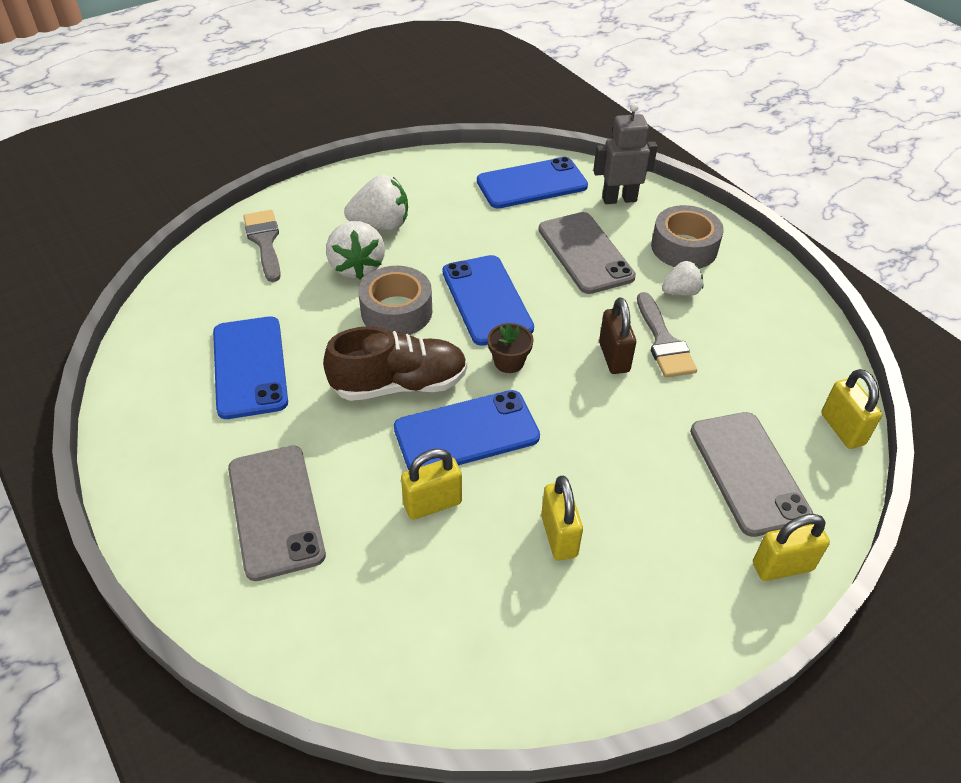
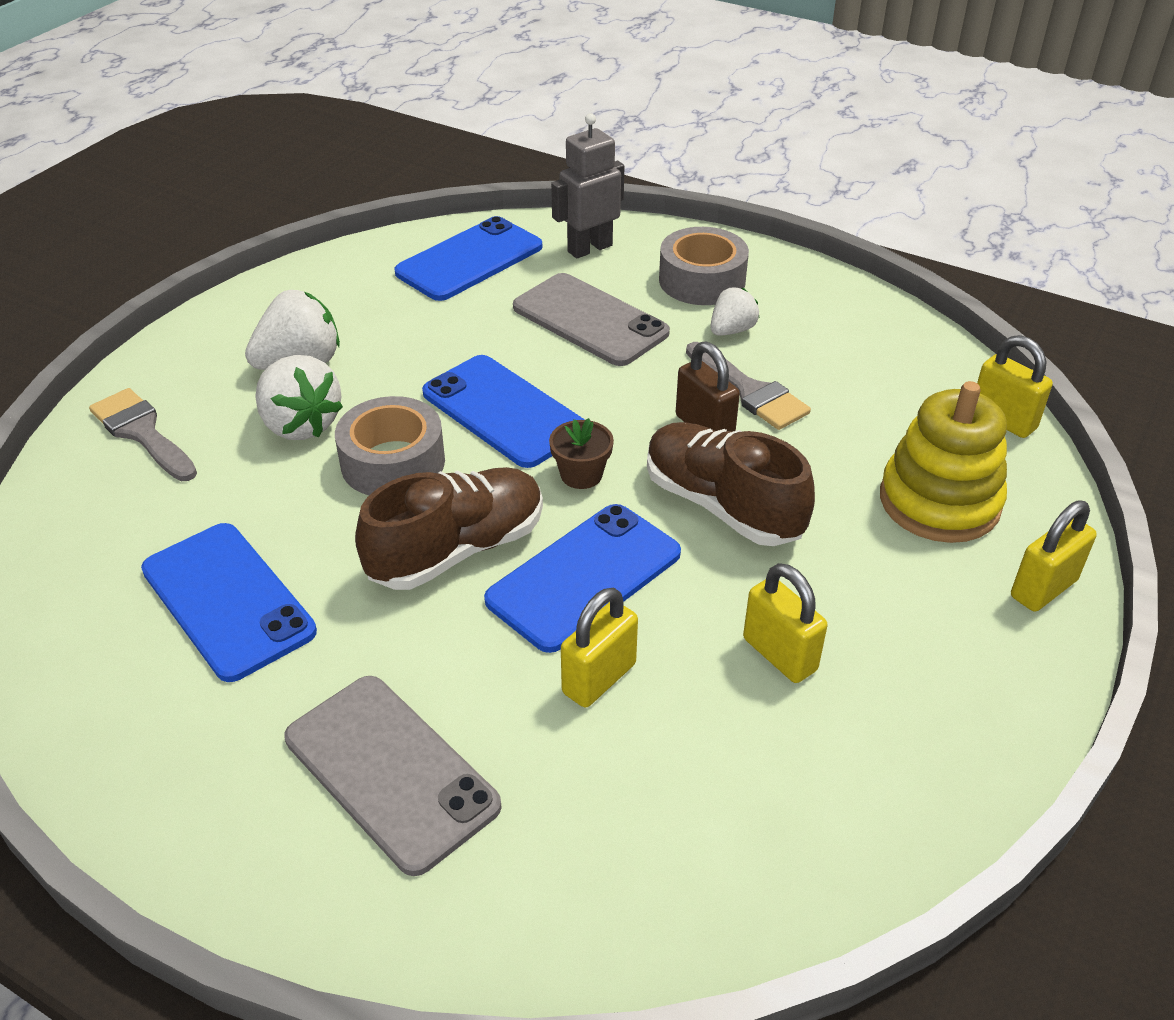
camera: 25 degrees left, 5 degrees down
(589, 418) = (722, 505): none -> brown shoe
(748, 472) = (939, 501): grey phone -> yellow stacking toy

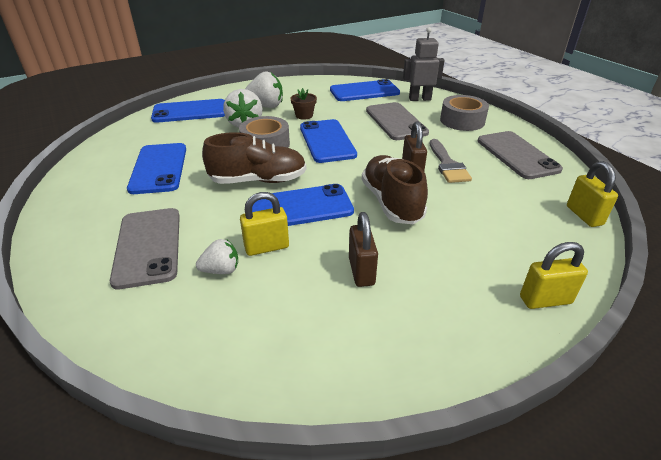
camera: 30 degrees right, 5 degrees down
(142, 432) = (190, 111): grey brush -> blue phone
(581, 475) = (337, 171): brown flower pot -> brown flower pot (304, 115)
(731, 330) = (460, 141): white strawberry -> white strawberry (221, 270)
(779, 654) = (361, 271): yellow padlock -> brown padlock
(839, 331) = (517, 155): none -> grey phone
(939, 501) = (512, 238): yellow stacking toy -> none

